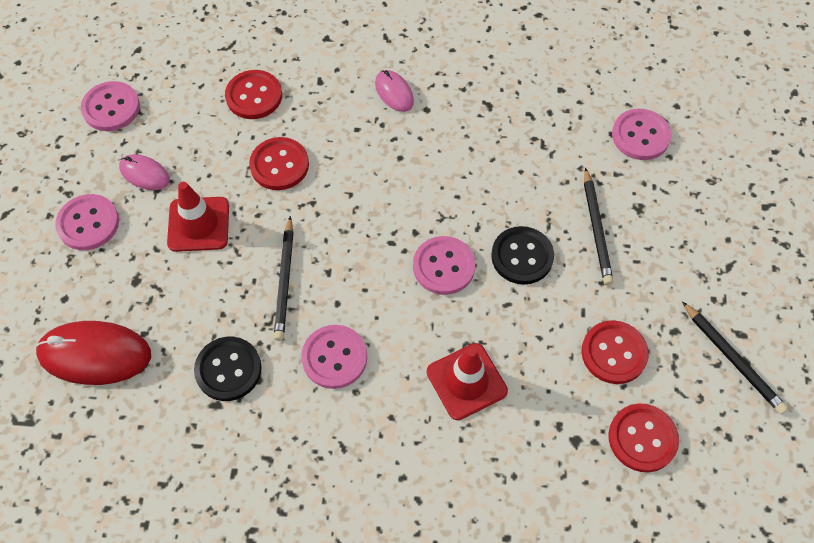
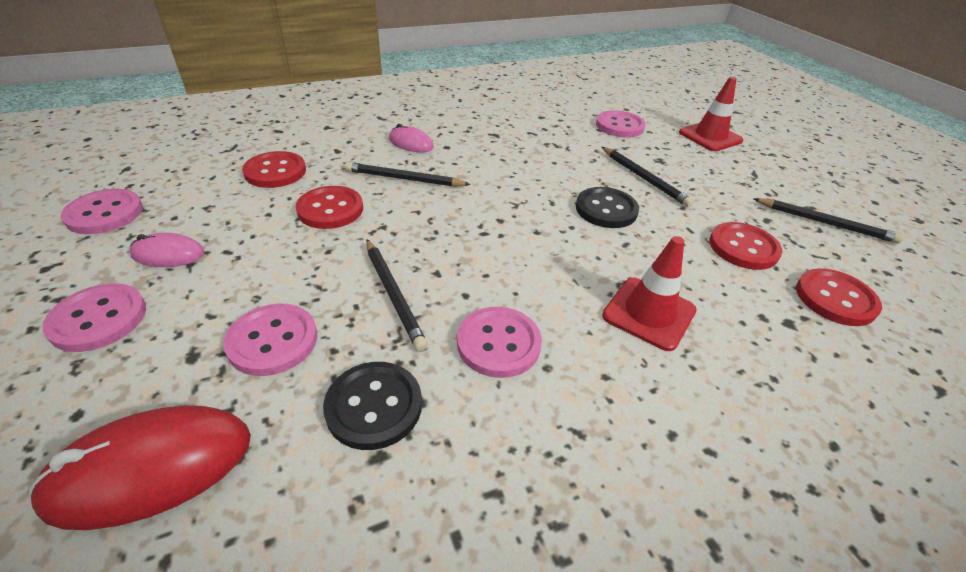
camera: 30 degrees left, 20 degrees down
(198, 224) = (259, 277): red traffic cone -> red traffic cone (710, 137)
(361, 146) = (404, 179): none -> black pencil
(443, 266) = (547, 235): pink button -> pink button (273, 341)

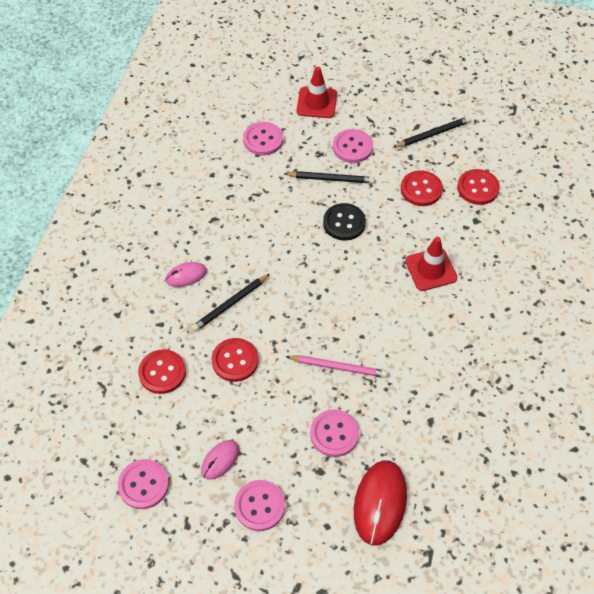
camera: 50 degrees left, 15 degrees up
(374, 406) = (404, 411): black button -> none
(393, 294) = (338, 367): black pencil -> pink pencil
(498, 343) = (404, 343): pink button -> pink button (352, 147)

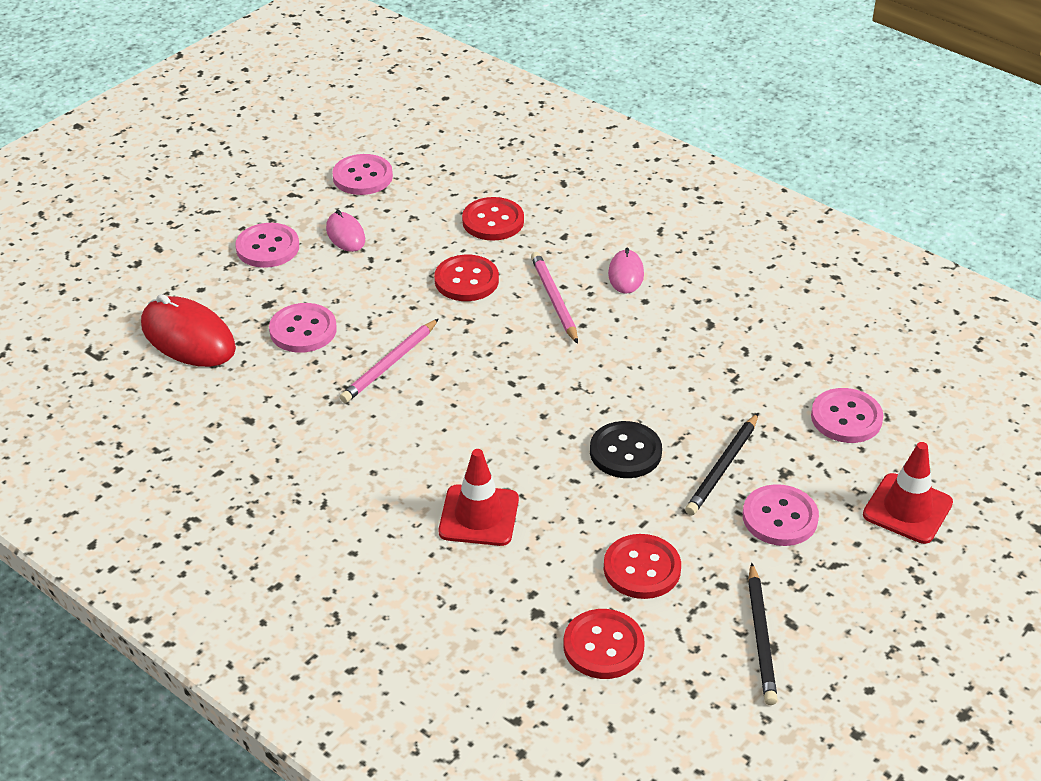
camera: 115 degrees right, 15 degrees down
(230, 304) = (554, 299): black pencil -> pink pencil

